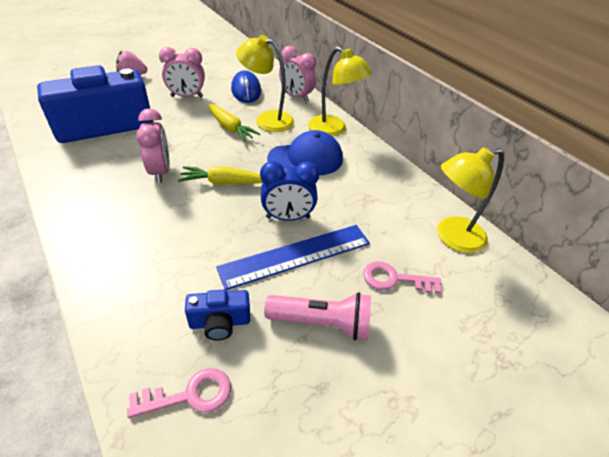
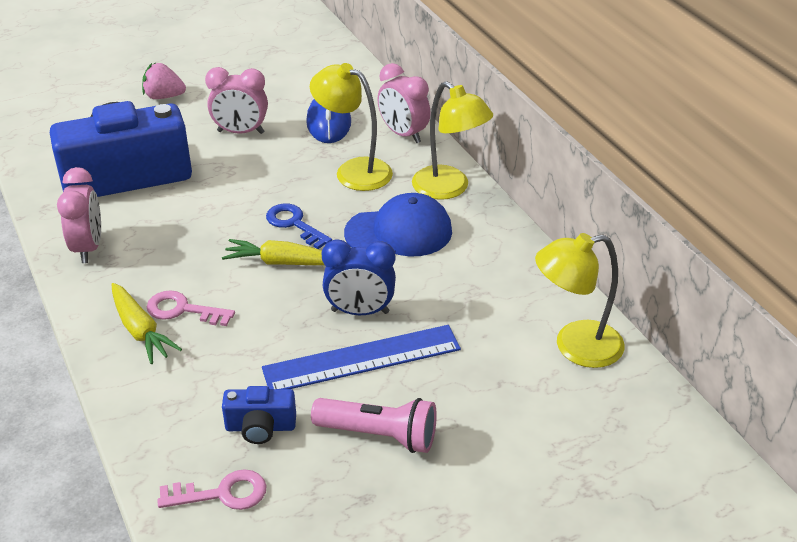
camera: 10 degrees right, 5 degrees down
(160, 172) = (199, 245): pink clock -> pink clock (88, 248)
(230, 128) = (299, 183): yellow carrot -> yellow carrot (141, 331)
(230, 155) = (294, 224): none -> blue key
(394, 279) = (481, 393): pink key -> pink key (183, 310)

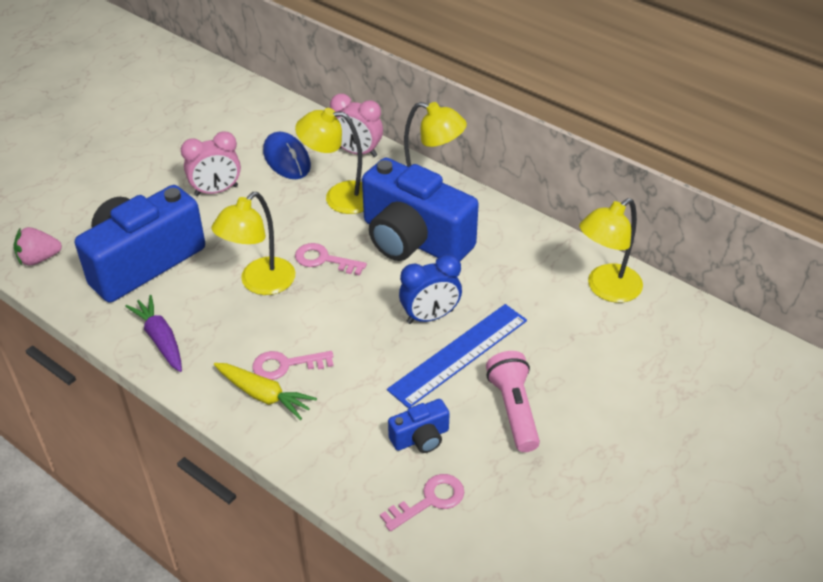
camera: 25 degrees left, 5 degrees up
(88, 248) = (160, 339): pink clock -> purple carrot
(164, 97) = (120, 177): pink strawberry -> pink strawberry (39, 259)
(216, 227) = (260, 283): none -> yellow lamp
(281, 262) = (337, 296): yellow carrot -> none
(294, 224) = (324, 260): blue key -> pink key
(379, 435) = (513, 409): pink flashlight -> pink flashlight turned 90 degrees counterclockwise
(399, 232) = (414, 239): blue cap -> blue camera

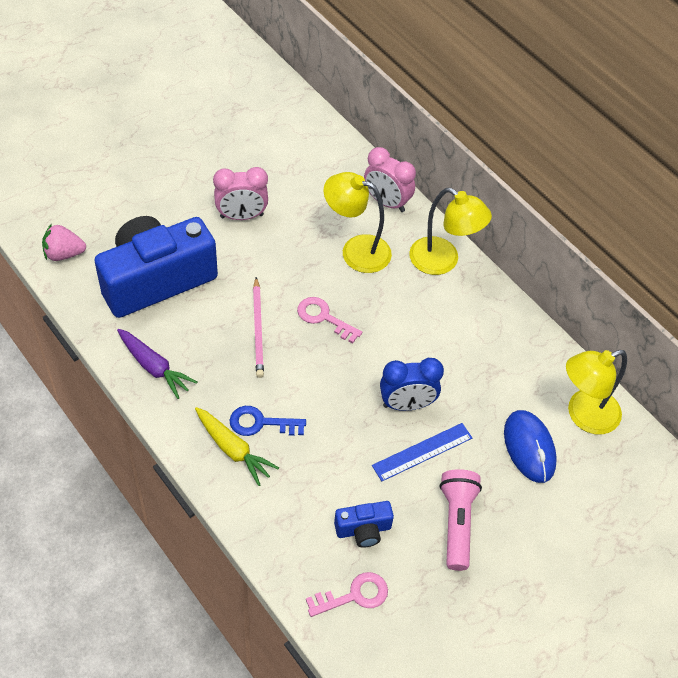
camera: 10 degrees right, 10 degrees up
(160, 339) = (154, 367): purple carrot -> purple carrot turned 150 degrees clockwise
(260, 283) = (258, 329): yellow lamp -> pink pencil
(286, 365) = (261, 423): pink key -> blue key
(287, 159) = (317, 195): blue mouse -> blue mouse (529, 448)
(414, 239) = (414, 315): blue camera -> none
(459, 354) = (422, 452): blue ruler -> blue ruler, size x0.67

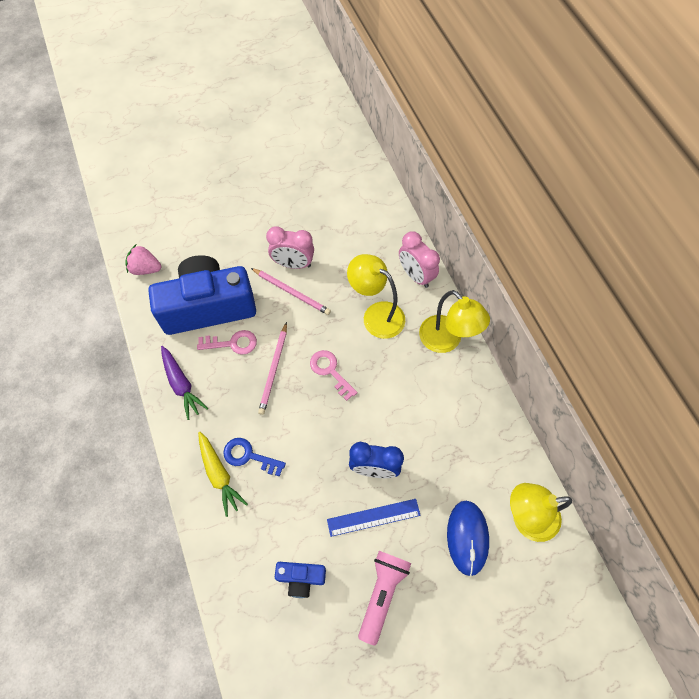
camera: 20 degrees right, 10 degrees up
(250, 246) = (291, 292): none -> pink pencil
(354, 595) = (274, 638): pink key -> pink key (232, 343)

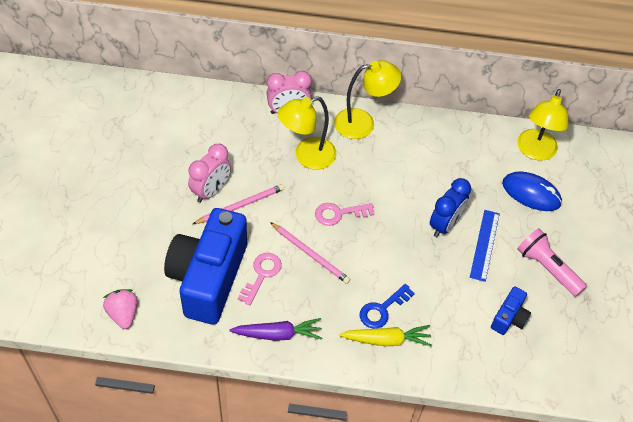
camera: 65 degrees left, 10 degrees down
(145, 269) = (123, 314): pink strawberry -> pink strawberry turned 120 degrees clockwise

